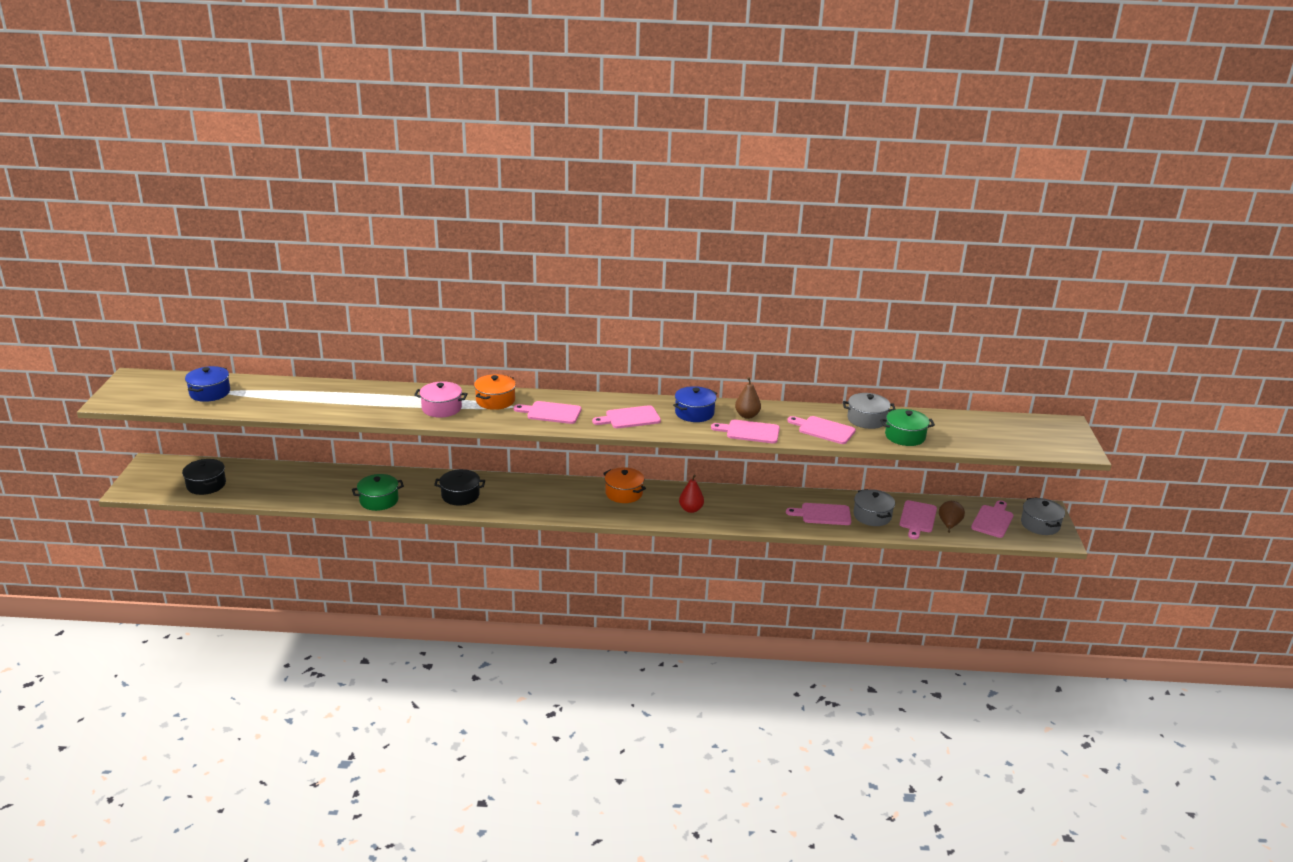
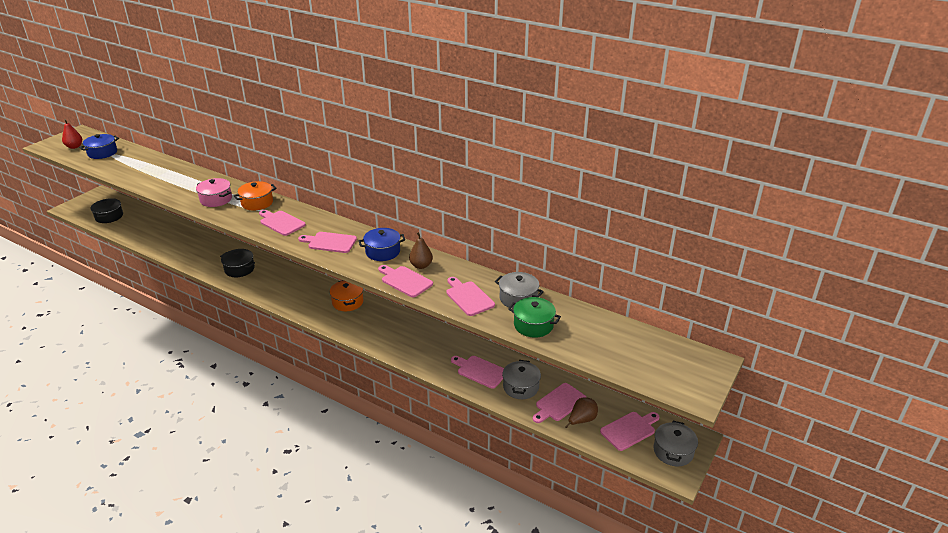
camera: 30 degrees right, 5 degrees up
(379, 500) = (188, 257): green pot -> none
(691, 509) = (381, 331): red pear -> red pear (74, 147)

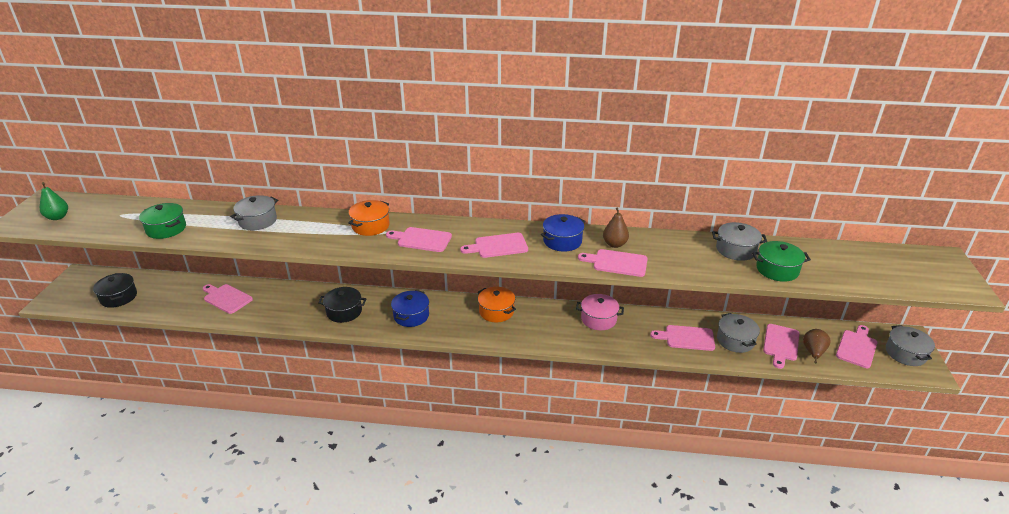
camera: 25 degrees left, 0 degrees up
(74, 147) = (58, 217): red pear -> green pear
(102, 153) = (107, 216): blue pot -> blue pot (411, 316)
(127, 171) = (166, 229): none -> green pot
(188, 180) = (258, 221): none -> grey pot
(216, 199) = (317, 234): pink pot -> pink pot (598, 319)
(468, 297) = (692, 261): pink cutting board -> pink cutting board (226, 298)

